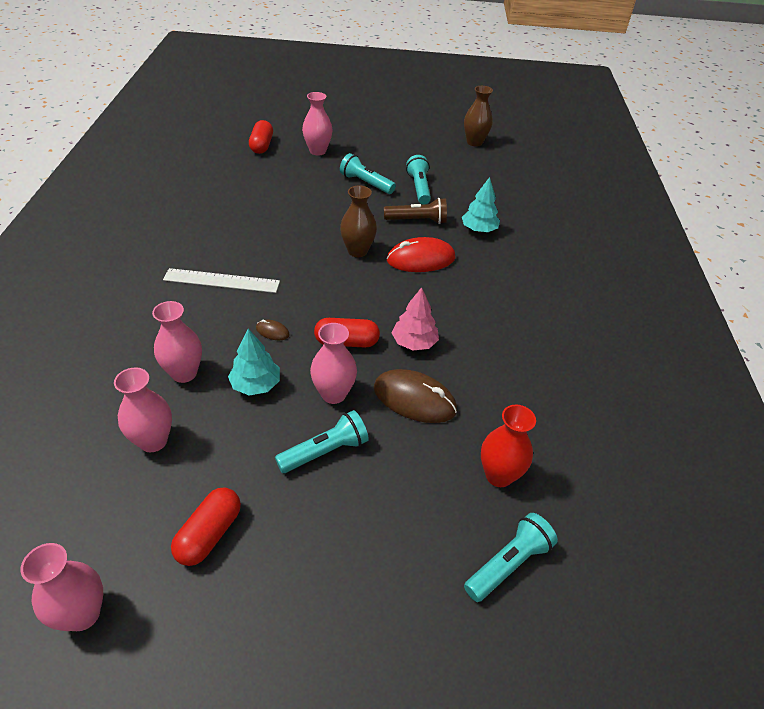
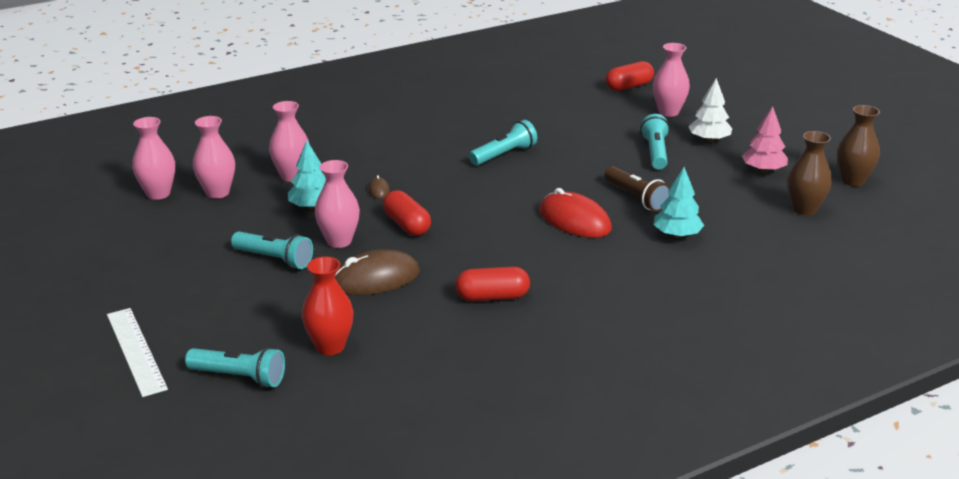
camera: 60 degrees right, 15 degrees down
(82, 614) = (68, 228): pink vase -> pink vase (158, 194)
(209, 534) = (159, 244): red capsule -> red capsule (492, 297)
(221, 281) = (411, 147): white ruler -> white ruler (135, 351)
(357, 251) = (538, 187): brown vase -> brown vase (804, 209)
(373, 157) = (709, 140): none -> white tree
(414, 342) = (447, 256): pink tree -> pink tree (763, 170)
(414, 399) = (375, 279): brown mouse -> brown mouse turned 75 degrees clockwise
(419, 188) = (696, 180): turquoise flashlight -> turquoise flashlight (504, 155)

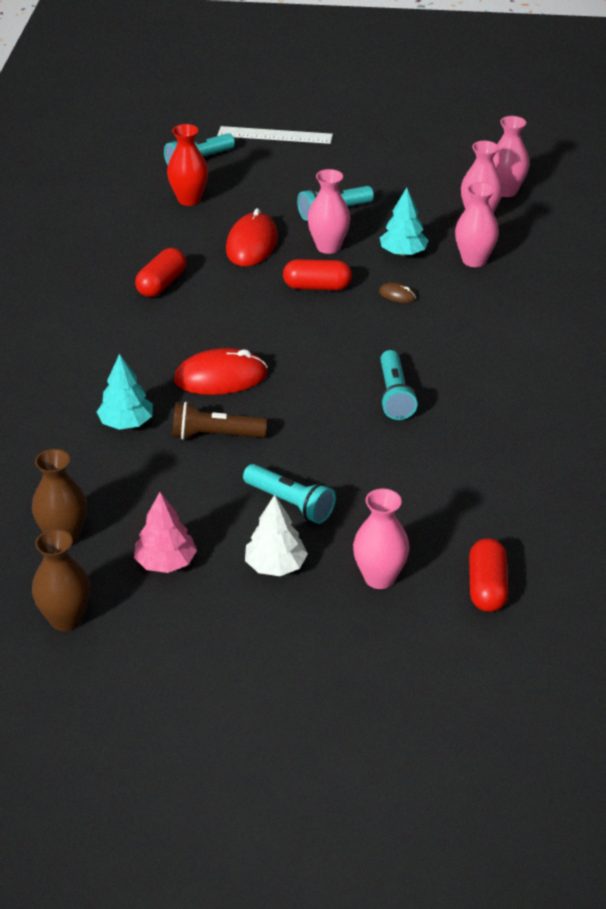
camera: 125 degrees right, 10 degrees up
(375, 279) = (252, 244): brown mouse -> red mouse

